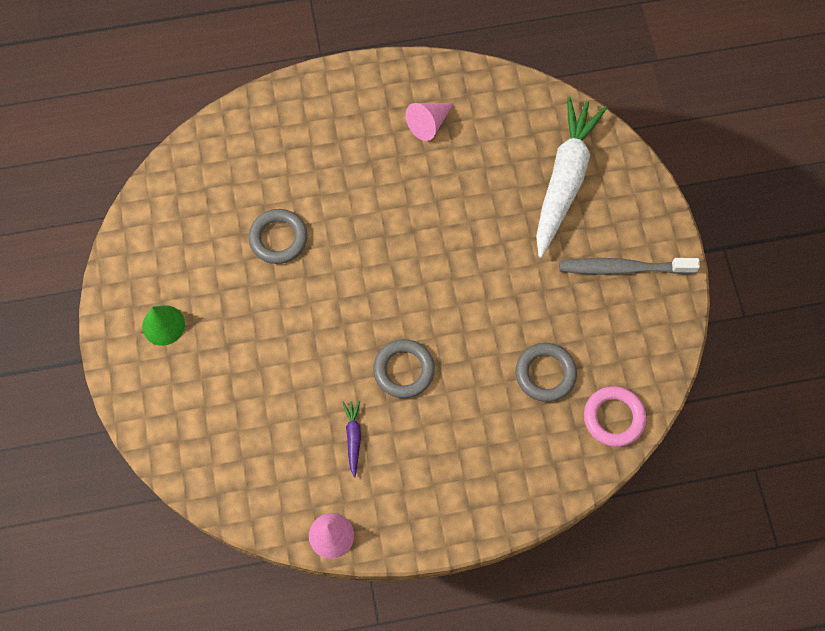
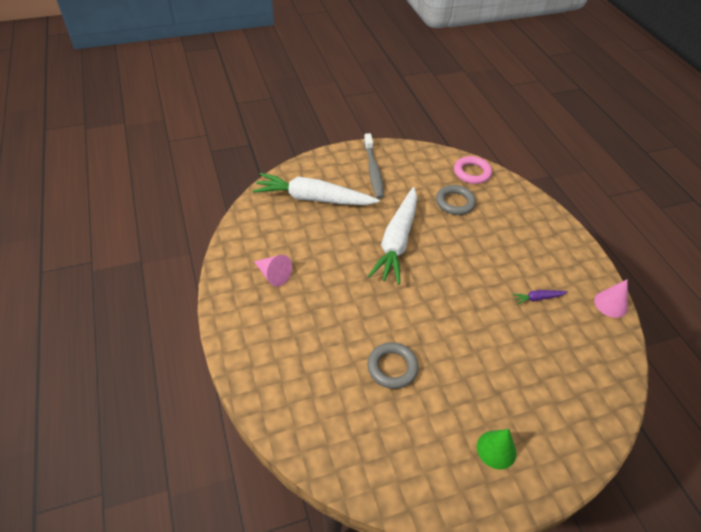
camera: 100 degrees left, 20 degrees down
(404, 370) = (477, 274): grey ring -> none
(473, 277) = (396, 241): none -> white carrot

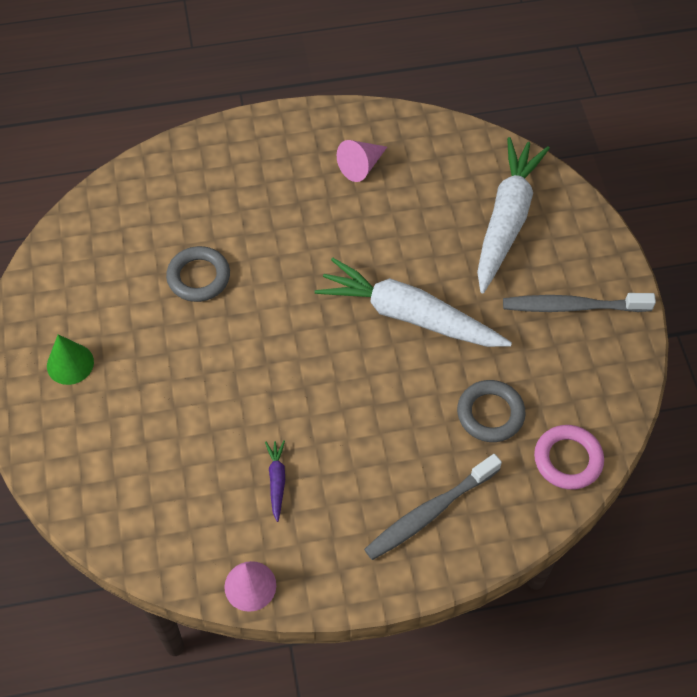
camera: 100 degrees right, 10 degrees up
(526, 225) = (430, 512): none -> grey toothbrush

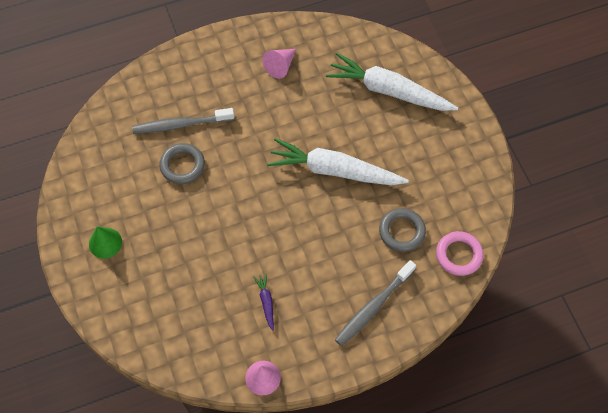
camera: 10 degrees left, 5 degrees up
(506, 220) = (388, 90): white carrot -> white carrot turned 75 degrees counterclockwise
(572, 307) = (444, 147): grey toothbrush -> grey toothbrush (181, 125)

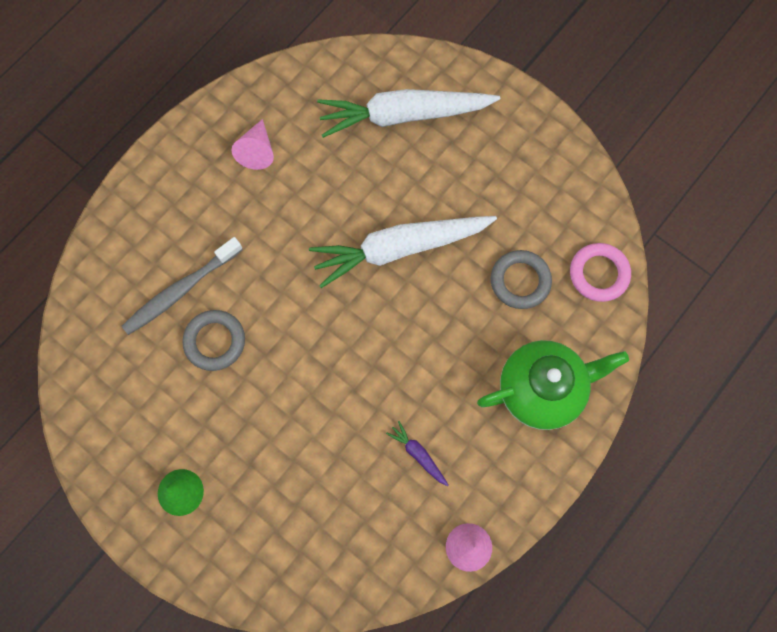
camera: 30 degrees left, 10 degrees up
(373, 307) = (542, 389): grey toothbrush -> green teapot

